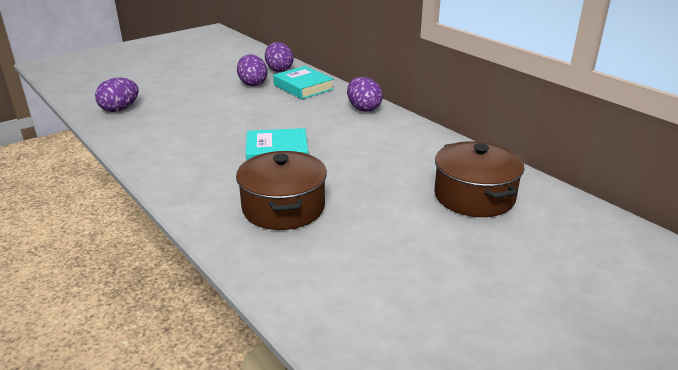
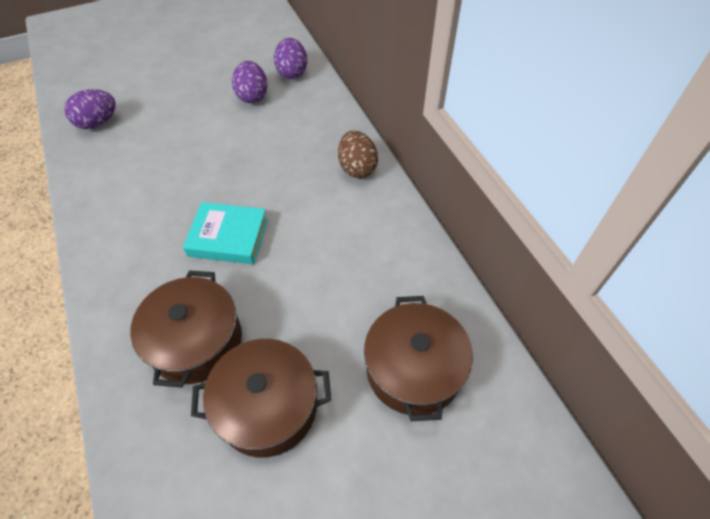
camera: 15 degrees right, 25 degrees up
(303, 87) = (306, 112): turquoise book -> none
(363, 109) = (357, 168): purple egg -> brown egg
(368, 231) = (268, 407): none -> brown pot

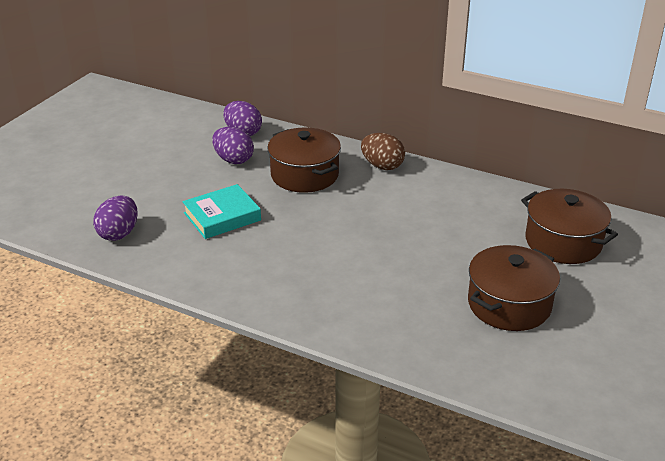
camera: 40 degrees left, 20 degrees down
(196, 341) = (416, 303): brown pot -> brown pot (304, 175)
(228, 237) = (350, 244): turquoise book -> turquoise book (222, 217)

